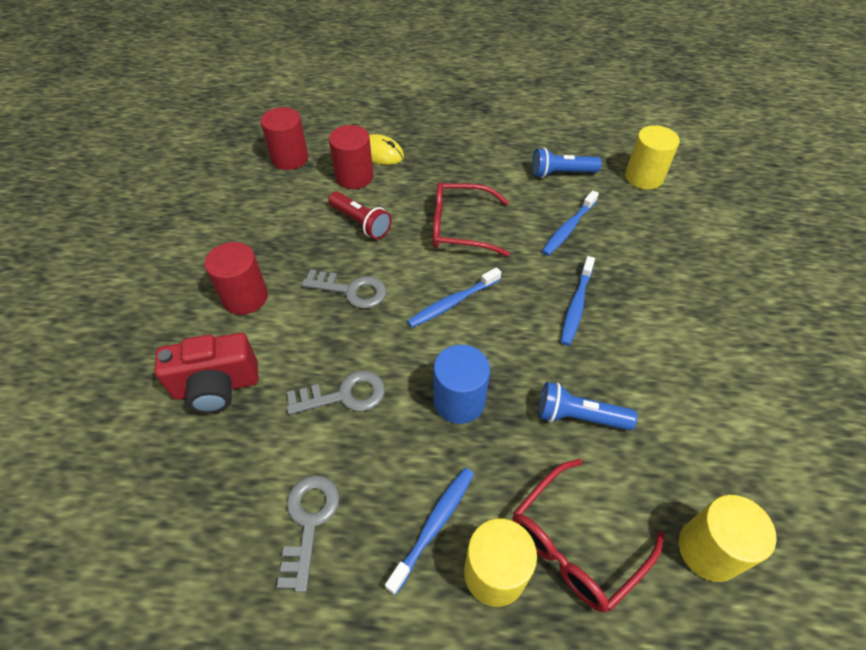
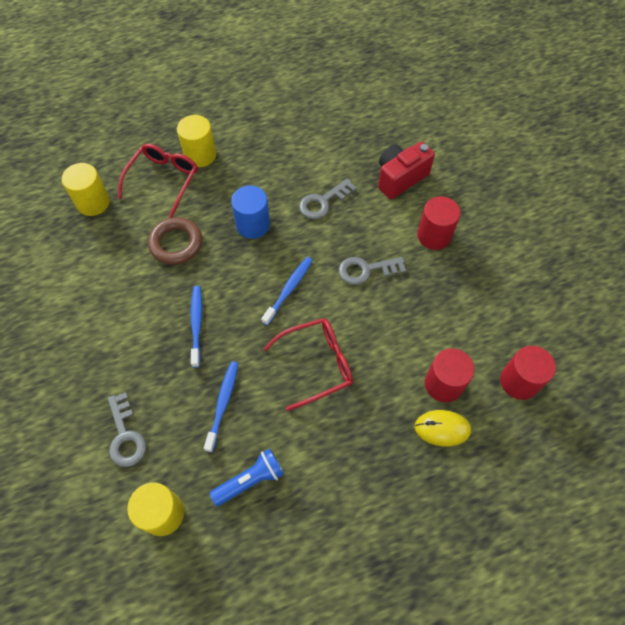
camera: 155 degrees right, 10 degrees up
(309, 522) = (301, 141): grey key -> grey key (125, 435)
(361, 223) = (401, 333): red flashlight -> none
(434, 525) = (238, 162): blue toothbrush -> none
(578, 416) = (176, 244): blue flashlight -> brown ring

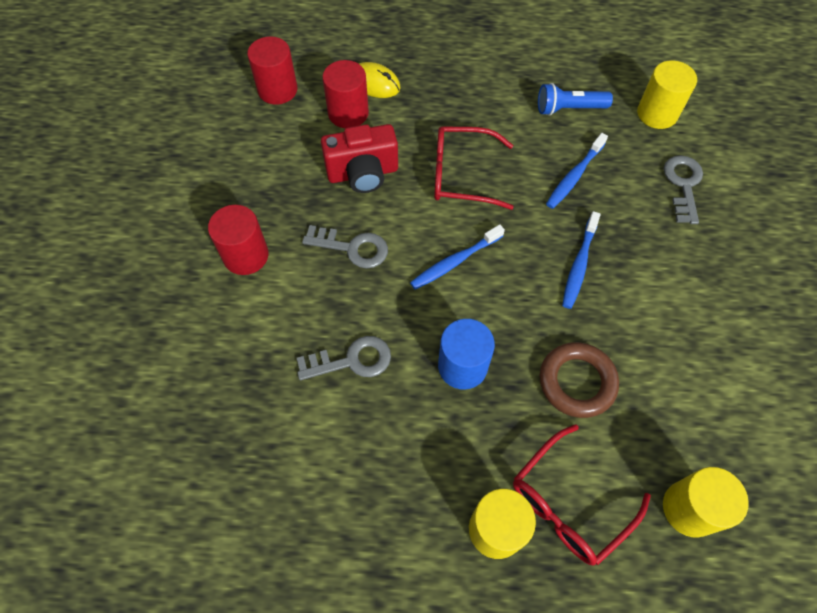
camera: 155 degrees left, 0 degrees up
(400, 178) = (228, 351): red camera -> red camera (363, 173)

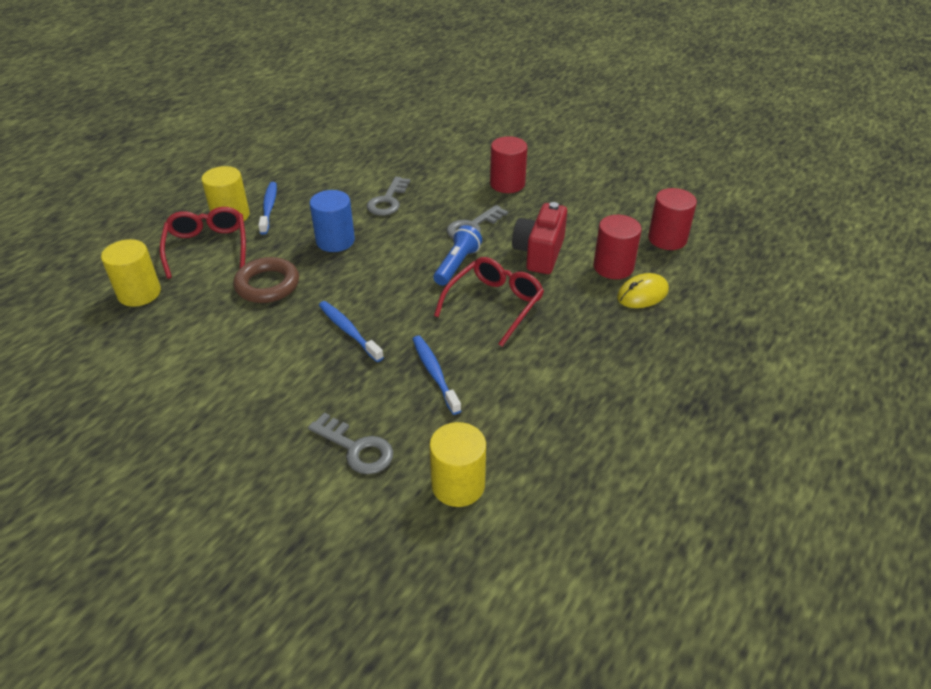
camera: 120 degrees right, 20 degrees down
(455, 262) = (416, 268): blue toothbrush -> blue toothbrush (269, 208)
(568, 109) = (518, 412): blue flashlight -> blue flashlight (457, 265)

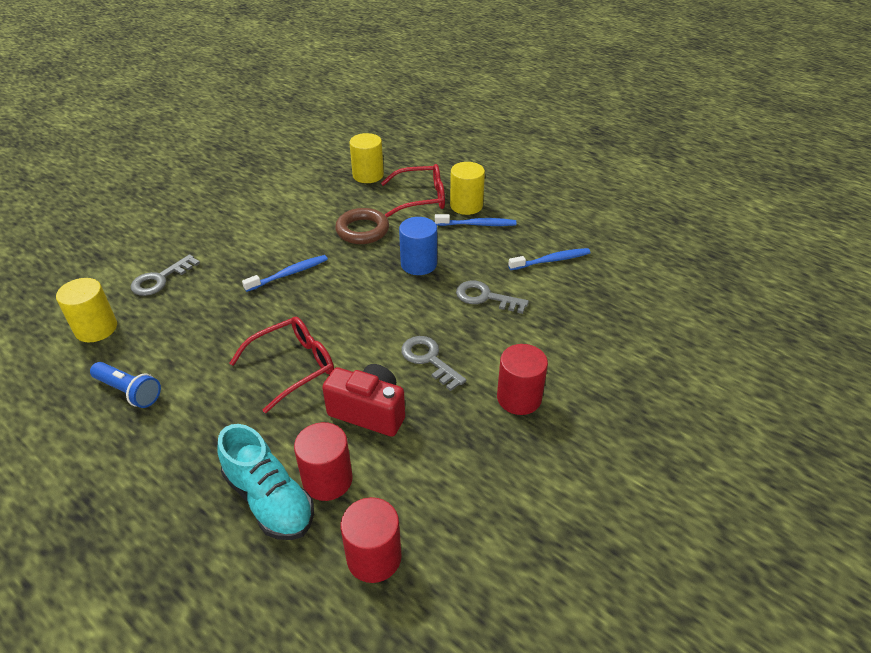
camera: 95 degrees right, 0 degrees up
(434, 373) = (217, 321): blue toothbrush -> blue toothbrush (551, 260)
(457, 265) = (363, 343): blue flashlight -> blue flashlight (129, 391)
(494, 304) = (293, 366): red glasses -> red glasses turned 75 degrees counterclockwise
(642, 294) = (269, 499): yellow mouse -> turquoise shoe

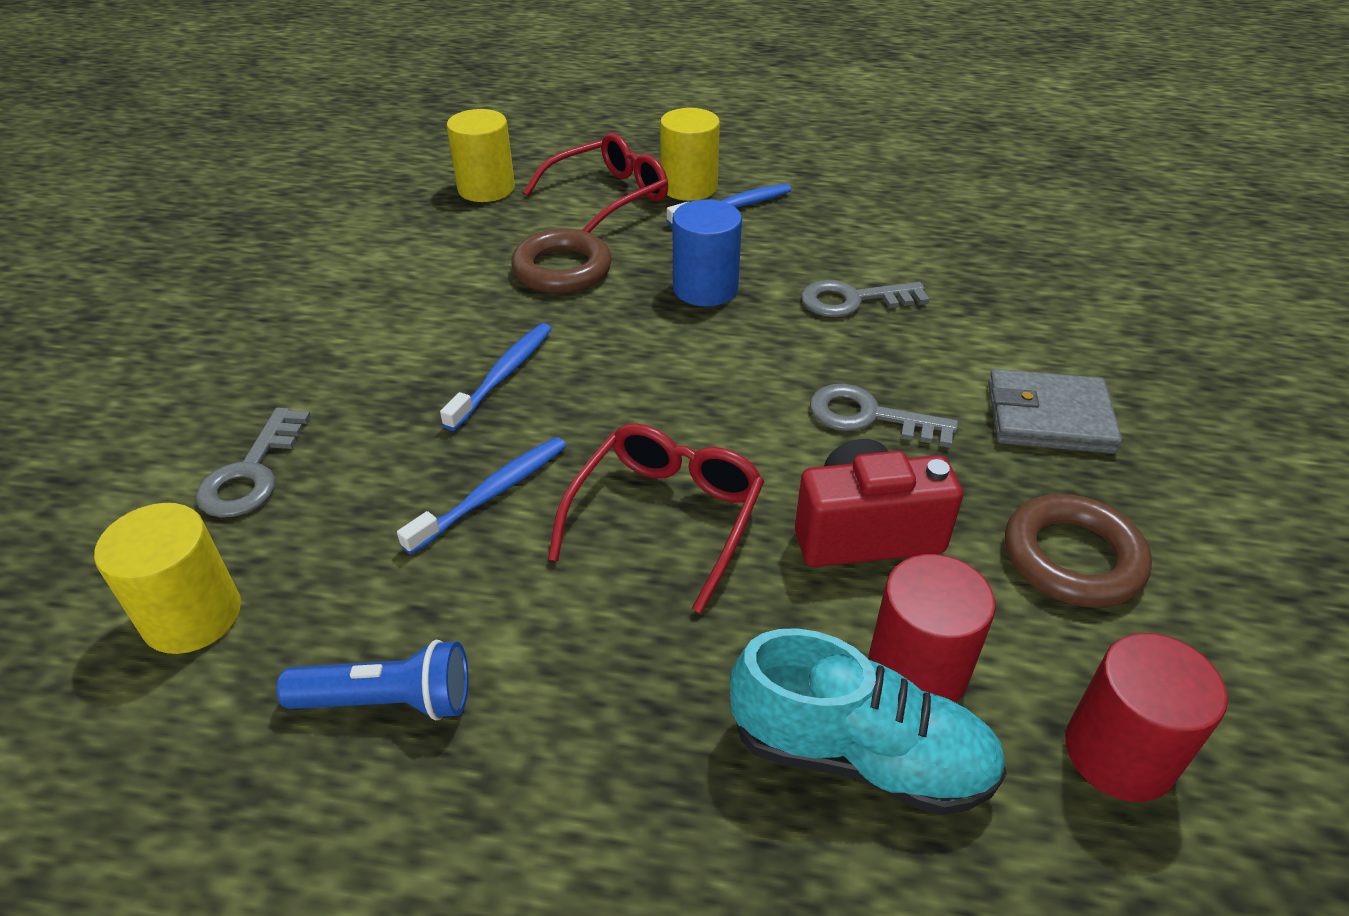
camera: 30 degrees left, 0 degrees up
(451, 468) = (1072, 558): none -> brown ring
(519, 398) = (1049, 417): red cylinder -> grey wallet
(551, 260) = (886, 222): blue toothbrush -> blue toothbrush (492, 494)

